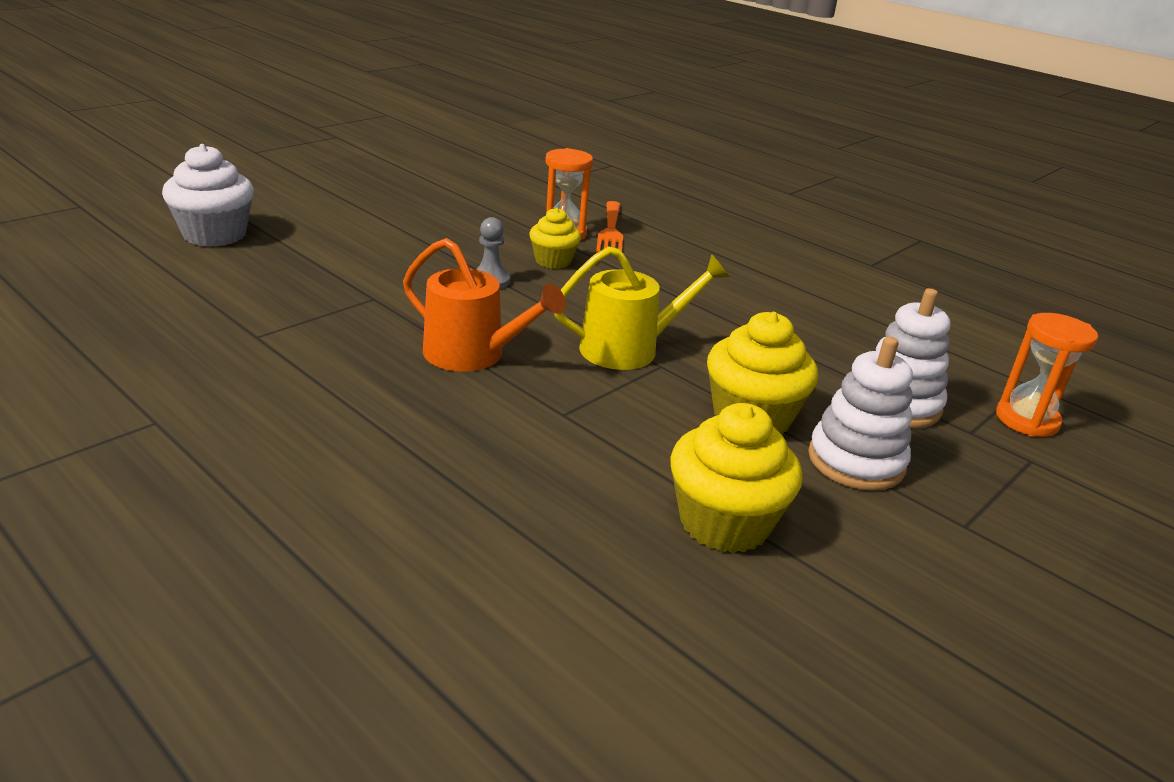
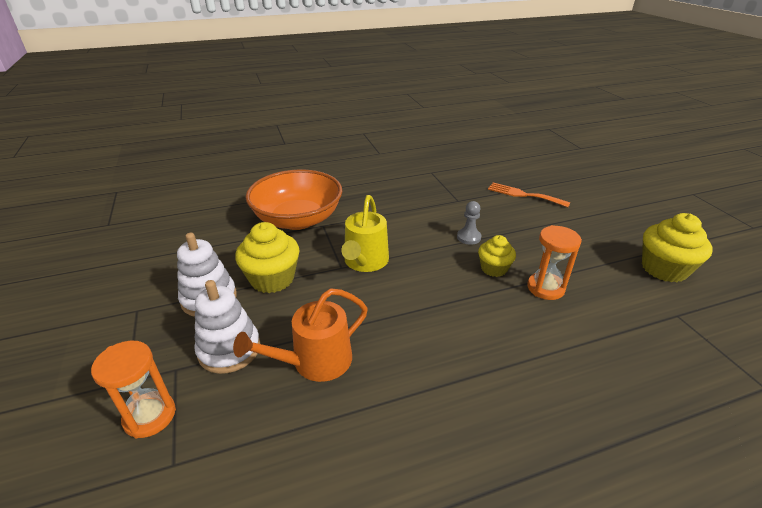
camera: 120 degrees right, 5 degrees up
(214, 235) = (543, 172): white cupcake -> none
(472, 354) = (388, 214): orange watering can -> orange watering can (315, 361)
(568, 449) = (298, 219): none -> orange bowl
(610, 231) = (550, 316): orange fork -> orange fork (523, 195)
(724, 523) = (221, 240): yellow cupcake -> yellow cupcake (664, 269)

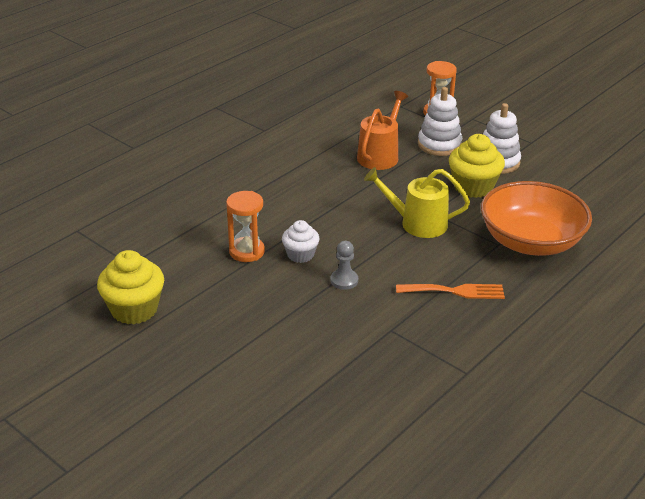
camera: 150 degrees right, 0 degrees up
(365, 261) = (418, 223): yellow watering can -> yellow watering can turned 60 degrees counterclockwise
(494, 268) = (300, 255): yellow cupcake -> white cupcake
(523, 195) = (315, 372): orange fork -> orange fork (455, 291)

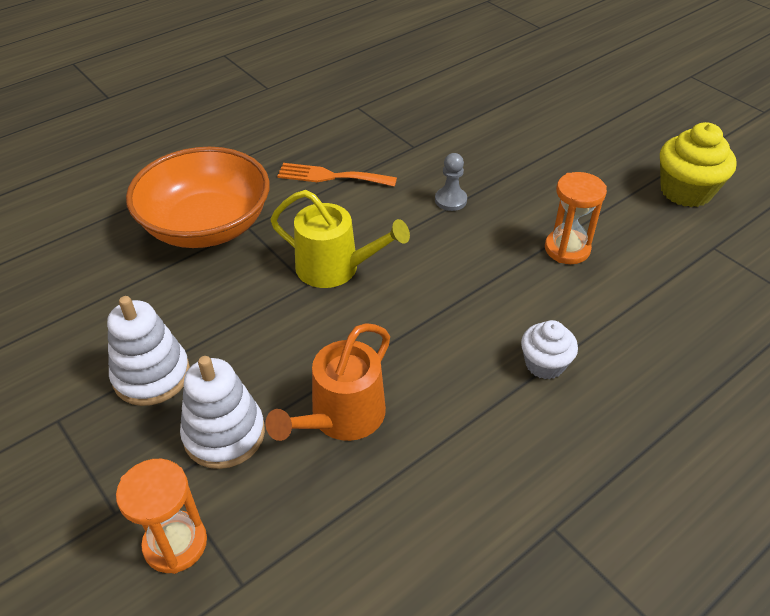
camera: 170 degrees left, 10 degrees up
(300, 255) = (498, 238): white cupcake -> white cupcake (544, 364)
(473, 187) = (223, 324): yellow cupcake -> none

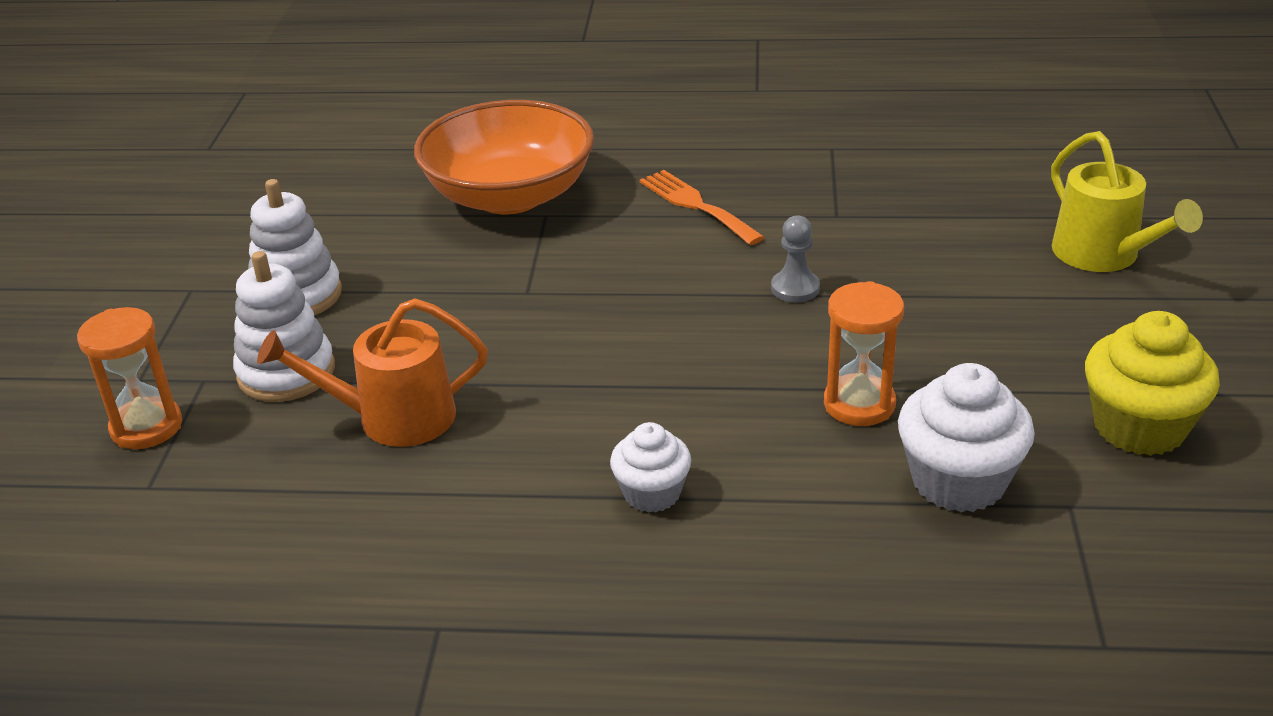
camera: 45 degrees right, 10 degrees down
(334, 268) = (573, 291): yellow watering can -> yellow watering can (1102, 255)
(659, 264) = (958, 481): none -> white cupcake

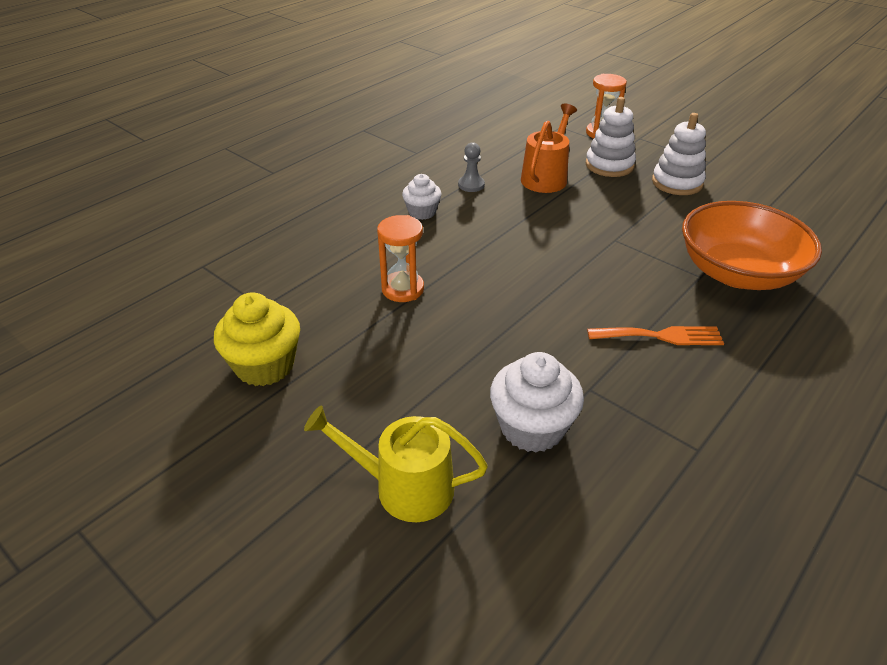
camera: 125 degrees right, 5 degrees up
(795, 288) = (523, 324): grey pawn -> grey pawn (471, 185)
(958, 481) = (319, 286): white cupcake -> white cupcake (532, 427)

